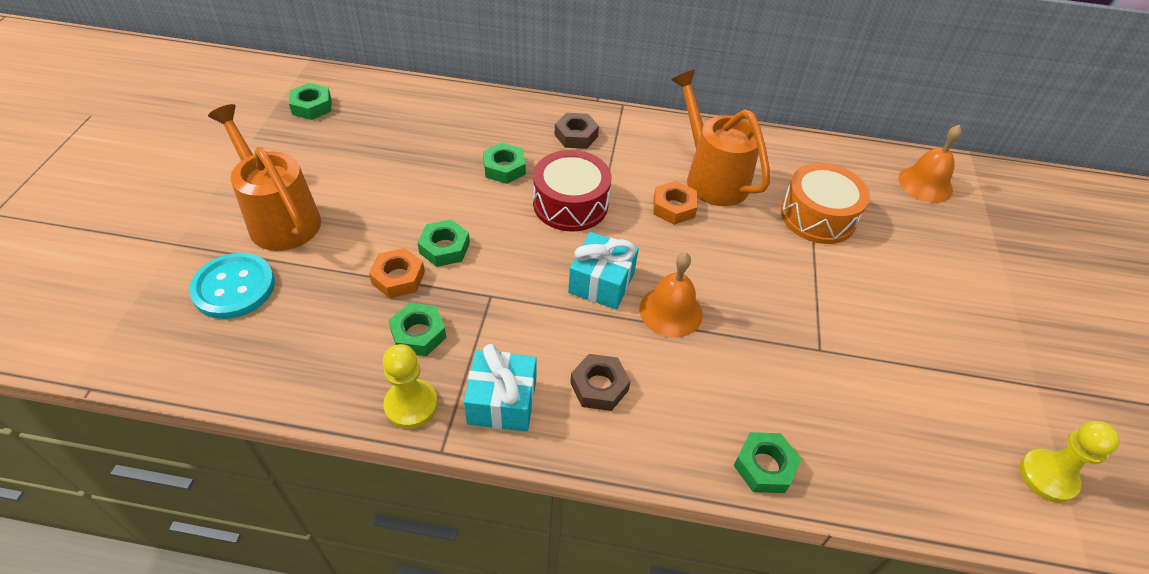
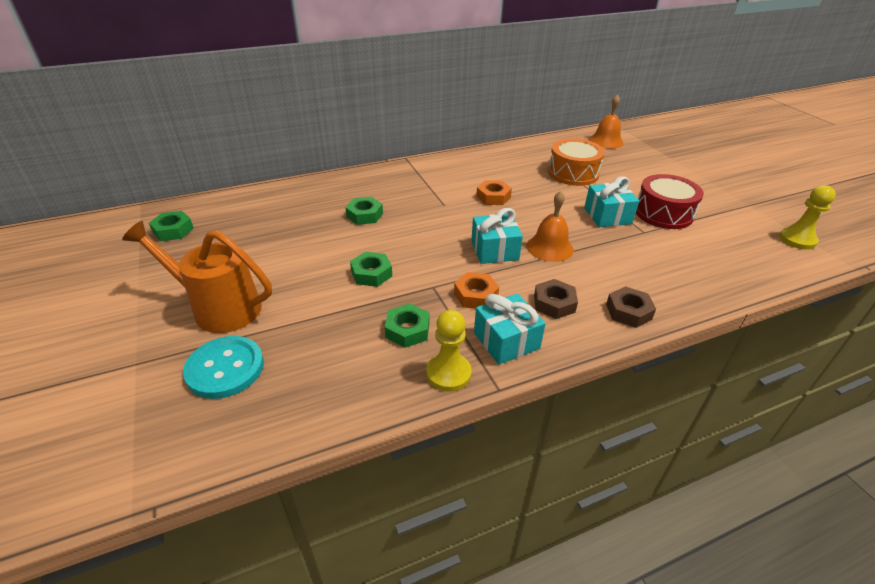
camera: 30 degrees left, 10 degrees down
(398, 278) = (356, 304): orange nut -> orange nut (475, 295)
(570, 204) = (430, 218): red drum -> red drum (663, 213)
(576, 135) = (393, 182): brown nut -> brown nut (628, 311)
(711, 176) = (497, 175): orange watering can -> none
(764, 466) = (682, 298): green nut -> none
(795, 302) = (607, 216): none -> turquoise gift

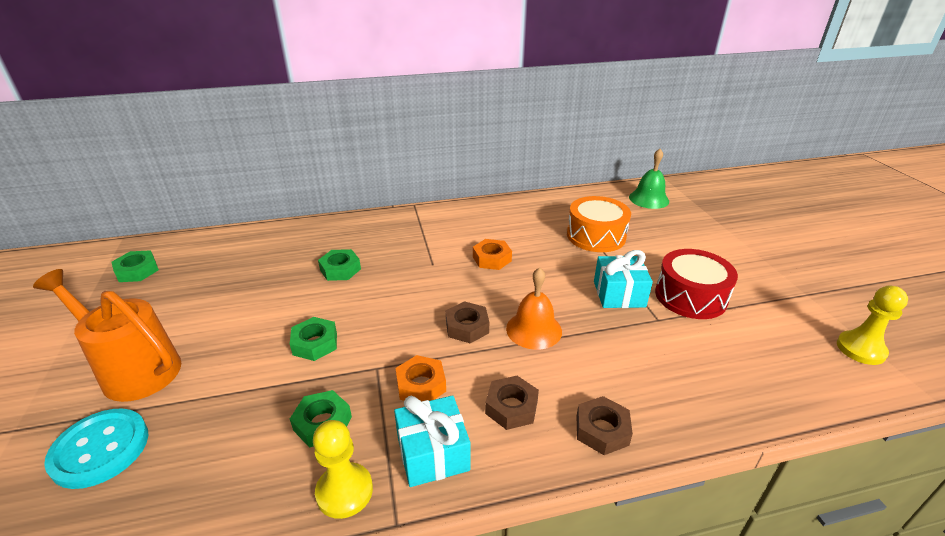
camera: 10 degrees right, 5 degrees down
(494, 250) = (467, 327): turquoise gift -> brown nut
(606, 141) = (649, 199): orange bell -> green bell

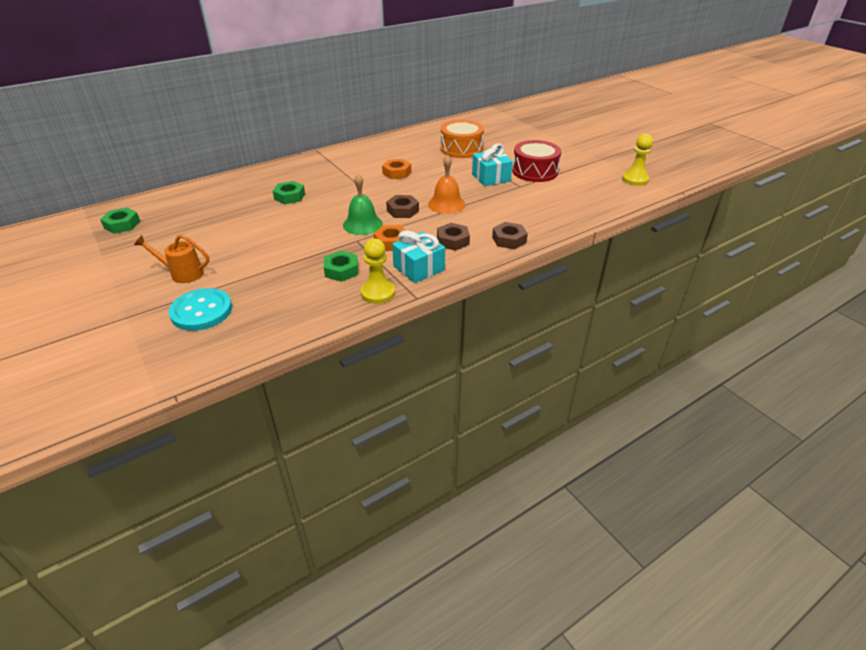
camera: 20 degrees left, 5 degrees up
(133, 369) = (182, 273): orange watering can -> orange watering can, size x0.58
(315, 343) = (304, 237): green nut -> none
(649, 199) = (487, 122): green bell -> green bell (362, 224)

